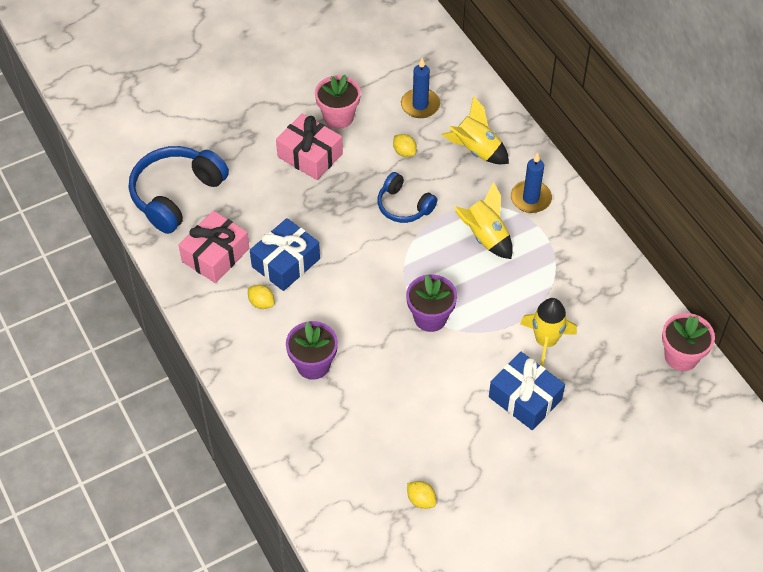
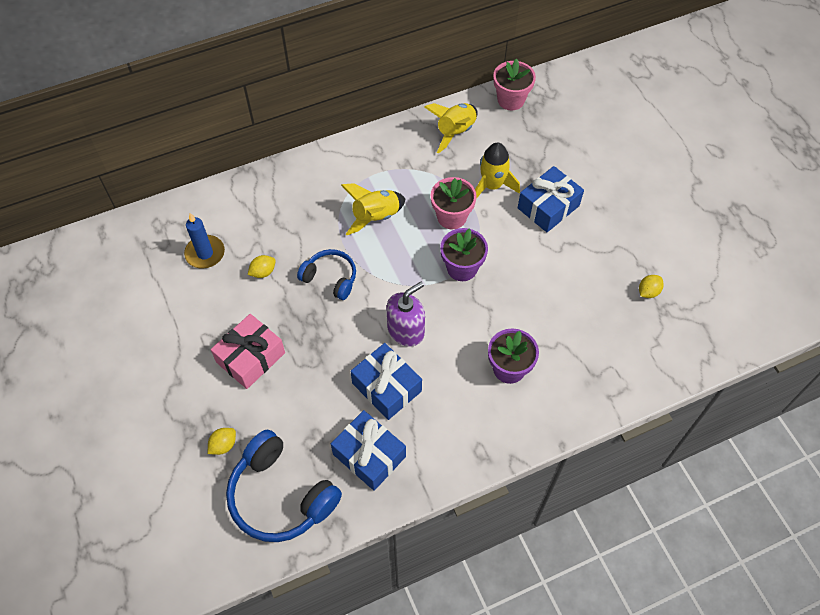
camera: 85 degrees left, 5 degrees up
(215, 255) = (369, 455): pink gift -> blue gift
(261, 303) = (434, 412): yellow lemon -> yellow lemon (223, 445)
(338, 117) = (204, 327): pink flower pot -> pink flower pot (451, 217)
(350, 273) = (406, 330): none -> purple soap dispenser
(404, 206) = (330, 278): blue headphones -> blue headphones turned 105 degrees counterclockwise
(476, 150) = (272, 212): yellow rocket -> yellow rocket (455, 132)
(530, 198) = (337, 178): blue candle -> none

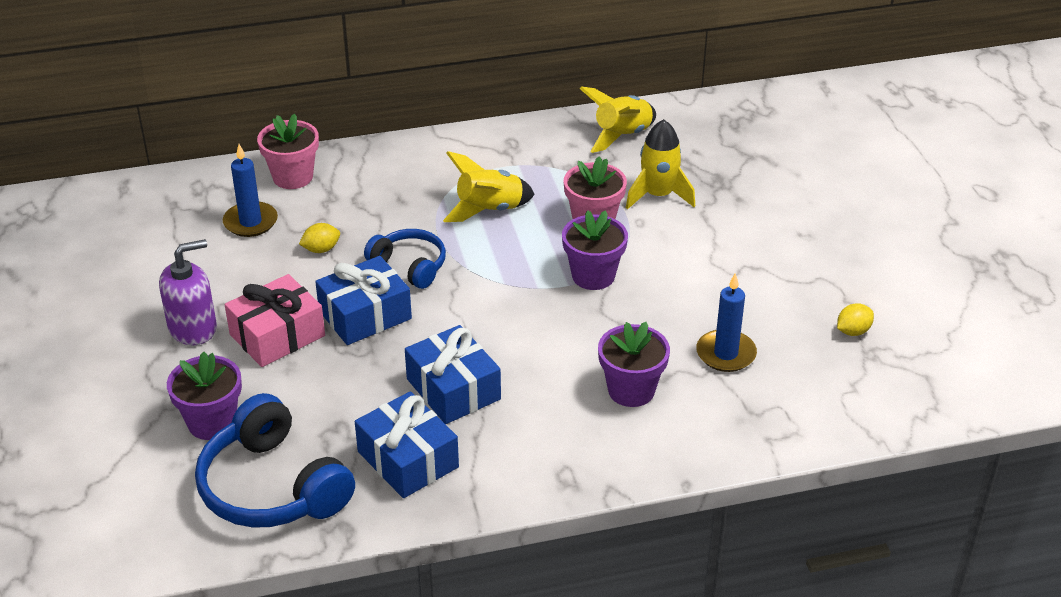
camera: 10 degrees right, 20 degrees down
(223, 445) = (212, 422): yellow lemon -> purple flower pot
(406, 330) = (497, 332): purple soap dispenser -> purple soap dispenser (193, 328)
(511, 100) = (707, 111): pink flower pot -> pink flower pot (293, 177)
(548, 207) = (731, 225): blue gift -> blue gift (365, 315)
(566, 325) = (726, 354): none -> blue candle

